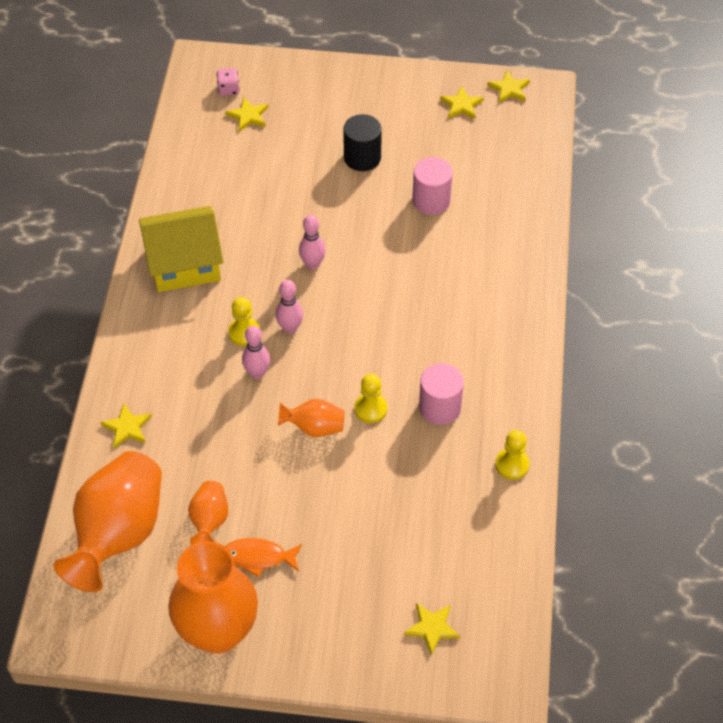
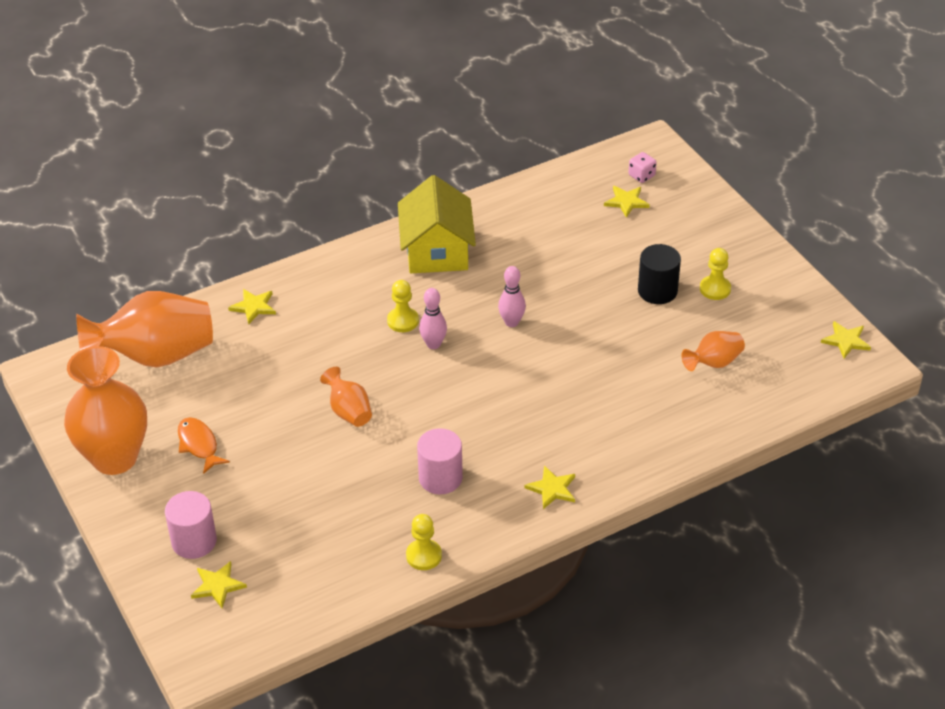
camera: 55 degrees right, 10 degrees down
(184, 264) = (437, 251): yellow house -> yellow house turned 45 degrees clockwise
(209, 521) = (208, 399): orange vase -> orange vase (714, 363)
(257, 373) = (371, 350): pink bowling pin -> none
(370, 409) = (398, 435): yellow pawn -> yellow pawn (715, 289)
(431, 200) = (657, 357): pink cylinder -> pink cylinder (194, 541)
(461, 105) = (789, 320): yellow star -> yellow star (552, 489)

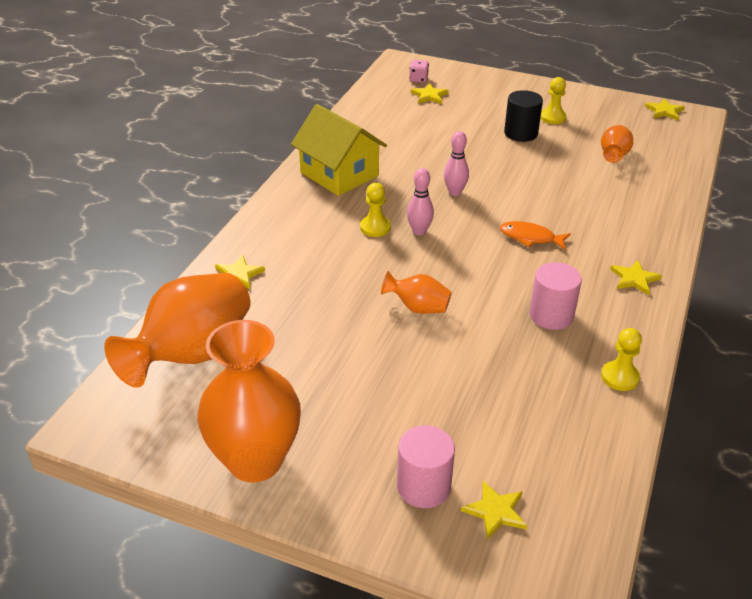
camera: 40 degrees left, 5 degrees down
(199, 445) = (323, 403): orange fish -> orange fish (530, 237)

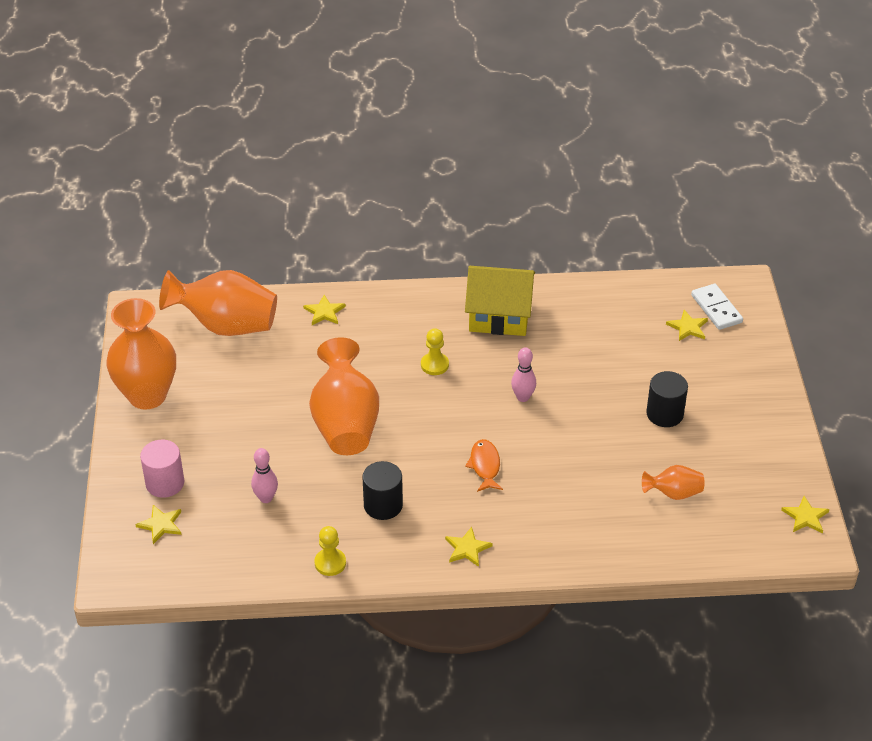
camera: 65 degrees right, 5 degrees up
(339, 174) = (499, 315): yellow house -> yellow house turned 75 degrees clockwise
(418, 79) = (716, 309): pink dice -> white domino
(418, 308) = (345, 424): orange vase -> orange vase, size x2.06
(419, 231) = (447, 393): pink bowling pin -> pink bowling pin (266, 498)
(551, 315) = (383, 505): pink cylinder -> black cylinder
(553, 117) = (716, 430): yellow pawn -> none

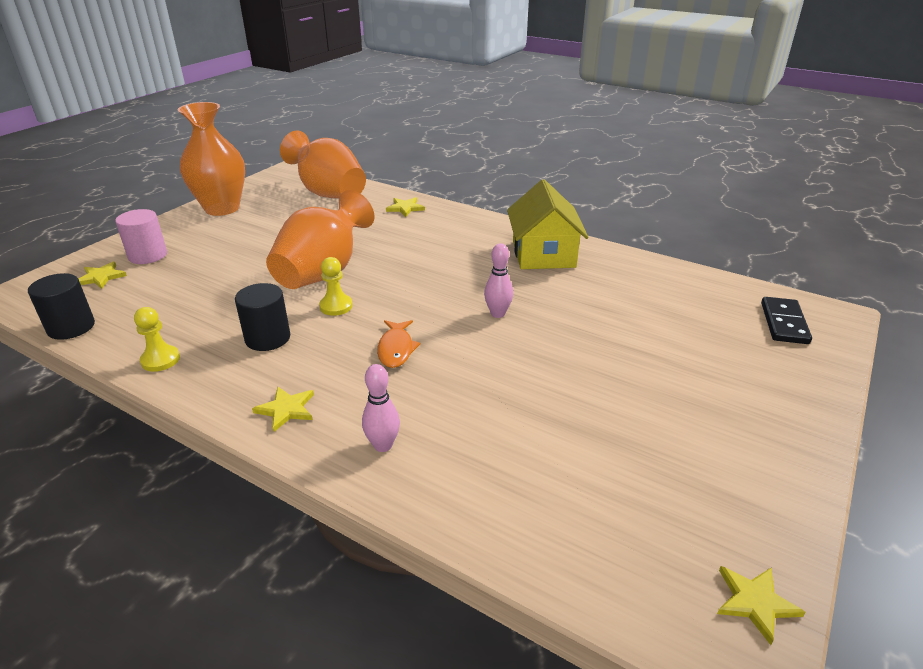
camera: 35 degrees right, 10 degrees down
(266, 498) = (193, 293): pink bowling pin -> pink bowling pin (383, 445)
(434, 365) = (447, 264): yellow pawn -> yellow pawn (336, 306)
(485, 466) = (396, 349): orange fish -> orange fish turned 150 degrees clockwise
(499, 315) = (543, 254): yellow house -> yellow house turned 45 degrees clockwise
(664, 414) = (639, 387): black cylinder -> black cylinder (71, 327)
(674, 493) = (575, 471): orange vase -> none
(688, 327) = (735, 326): yellow star -> none
(716, 309) = (784, 323): white domino -> black domino

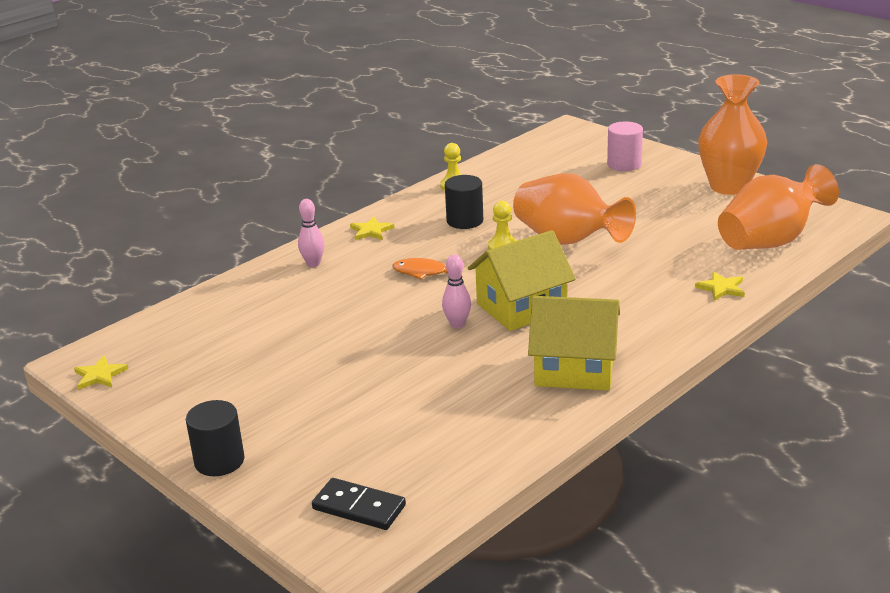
camera: 105 degrees right, 5 degrees down
(71, 327) = (512, 152): black cylinder -> black cylinder (219, 461)
(101, 277) = (588, 152): yellow star -> none
(456, 284) = (521, 307): none -> yellow house

